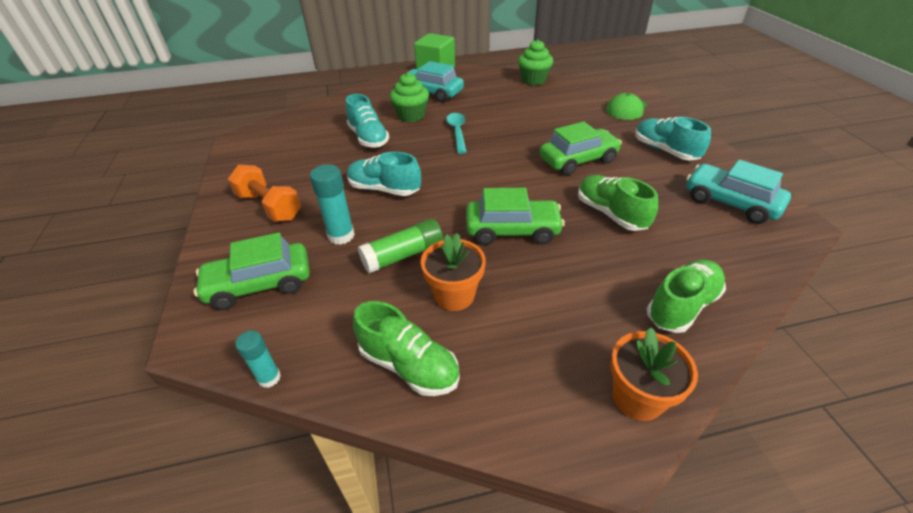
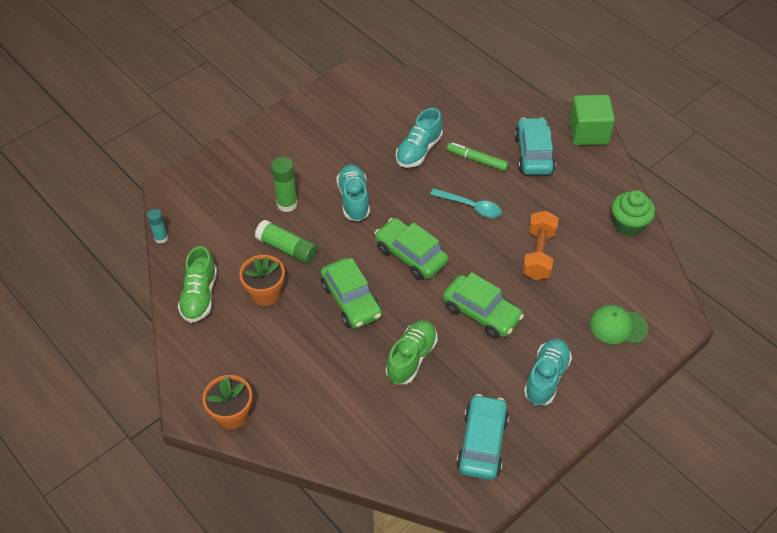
camera: 60 degrees right, 10 degrees up
(260, 284) = (221, 190): green car -> green car (410, 255)
(269, 206) = (293, 146): orange dumbbell -> orange dumbbell (538, 254)
(341, 235) = (287, 204): turquoise glue stick -> green glue stick
(411, 116) = (477, 160): green cupcake -> green marker
(457, 132) = (471, 207): turquoise spoon -> turquoise spoon turned 60 degrees clockwise
(681, 306) = (325, 426): green shoe -> none

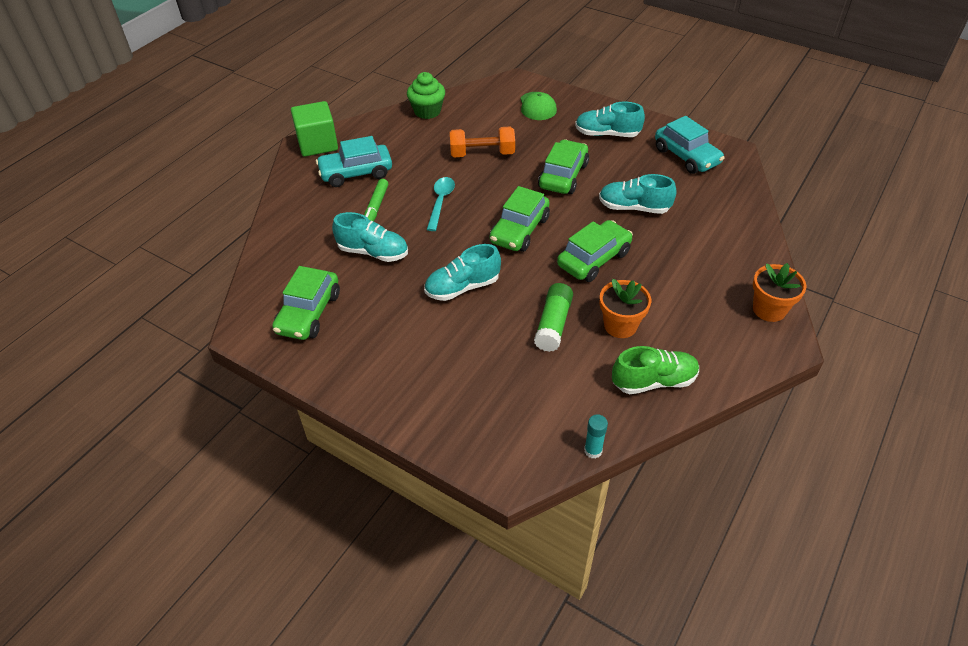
camera: 105 degrees left, 5 degrees down
(287, 204) = (490, 342): green glue stick -> none
(364, 105) = (308, 313): none -> green car
(411, 358) = (634, 207): green shoe -> turquoise shoe
(482, 443) = (686, 156): turquoise car -> turquoise car turned 120 degrees counterclockwise

